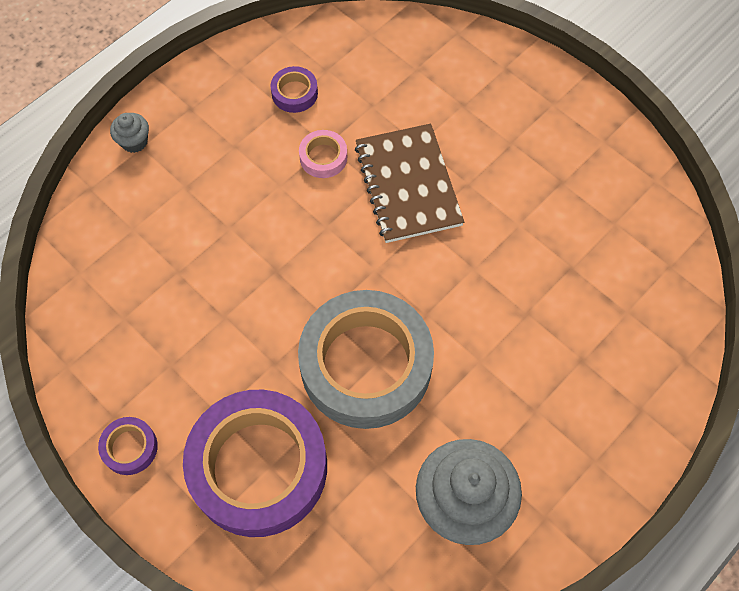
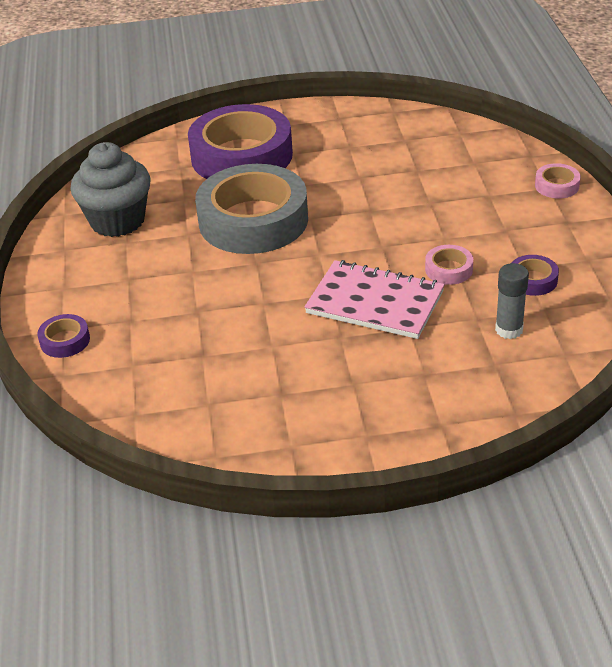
camera: 130 degrees right, 25 degrees down
(130, 447) = (312, 117): purple tape -> purple tape (65, 341)
(134, 142) = (556, 186): grey cupcake -> pink tape
(370, 79) = (509, 330): none -> grey glue stick
(408, 185) = (375, 302): brown notebook -> pink notebook

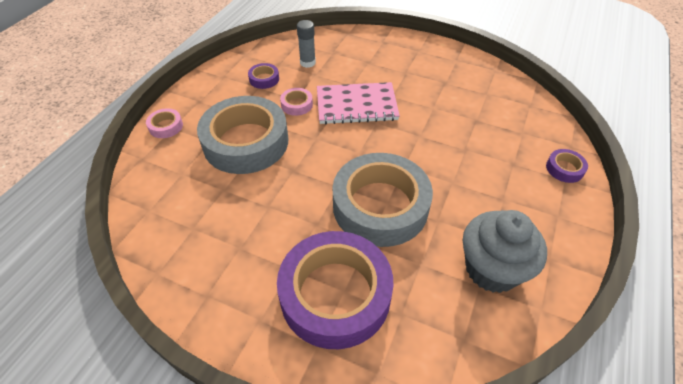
camera: 150 degrees left, 10 degrees up
(375, 302) = (356, 105): pink notebook -> pink notebook turned 60 degrees counterclockwise
(452, 210) = (246, 142): none -> grey tape

